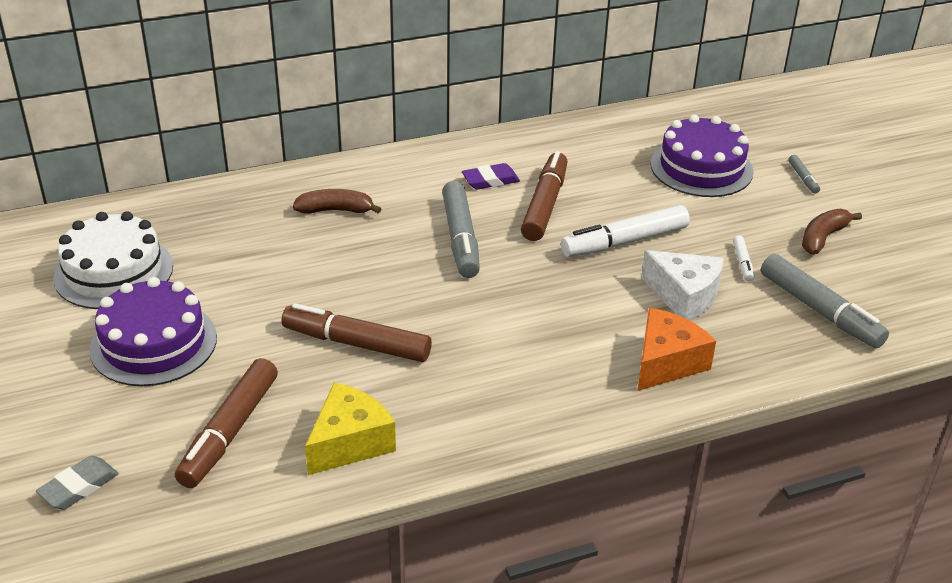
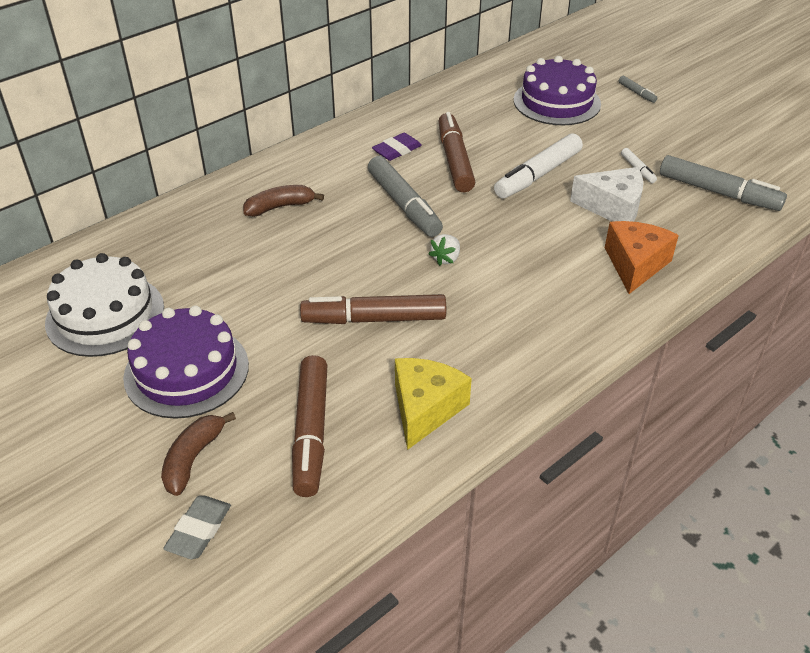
camera: 20 degrees left, 5 degrees up
(467, 303) = (446, 258): none -> white strawberry
(823, 238) = (682, 135): brown banana -> brown banana (193, 458)

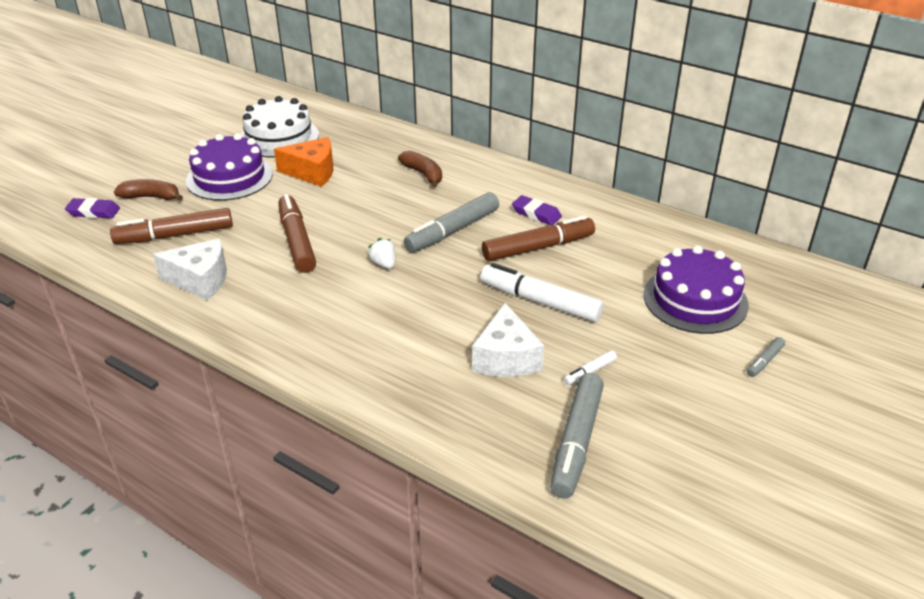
camera: 75 degrees right, 5 degrees down
(199, 530) = (93, 212): grey eraser -> purple eraser
(425, 409) = (200, 280): yellow cheese -> white cheese
(446, 258) = (384, 264): white strawberry -> white strawberry turned 45 degrees clockwise
(635, 265) = (412, 380): orange cheese -> orange cheese (312, 172)

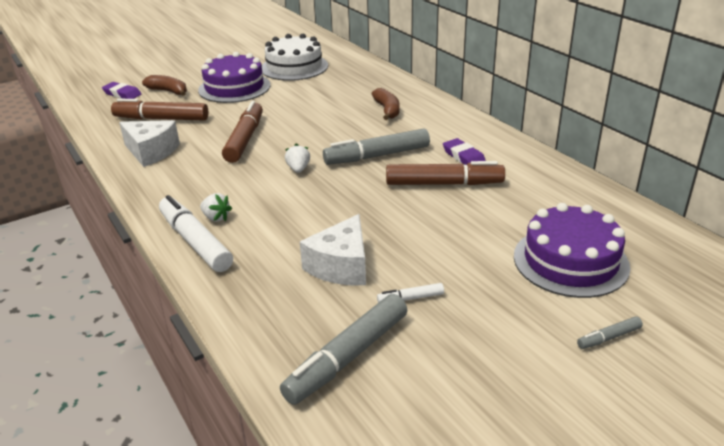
camera: 25 degrees right, 5 degrees down
(312, 172) = (299, 94): orange cheese -> none
(342, 340) = (216, 218): none -> white strawberry
(540, 301) = (411, 227): white marker -> white marker (195, 242)

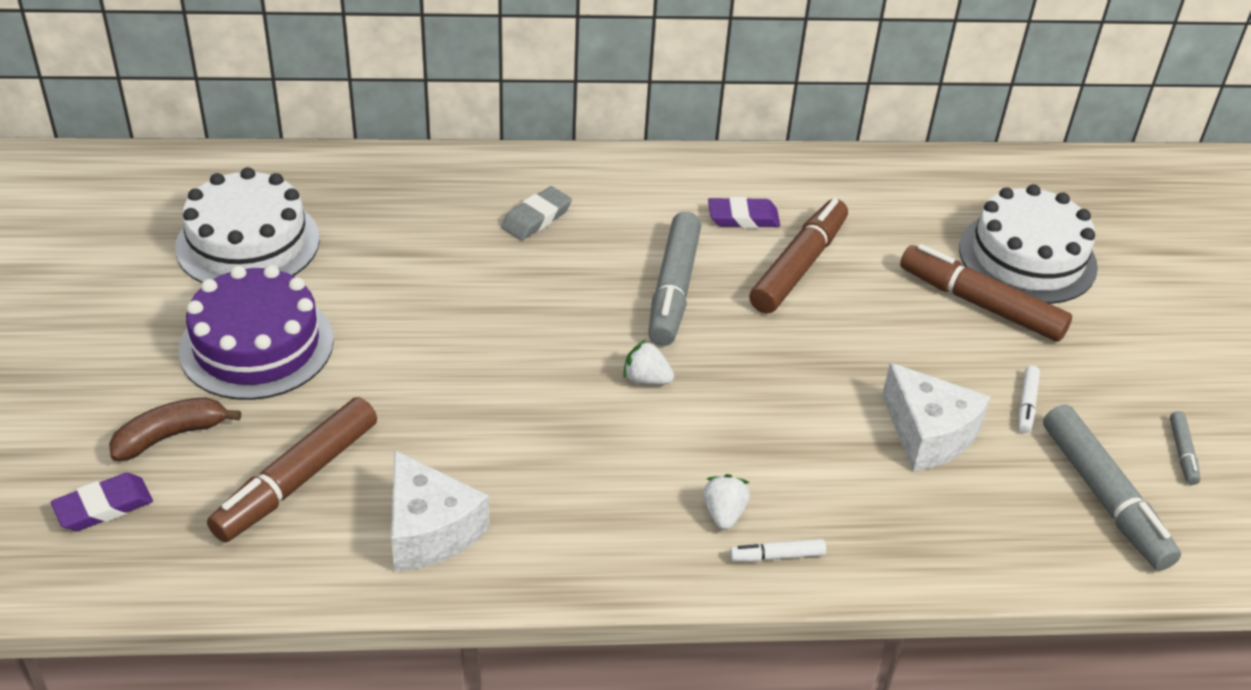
camera: 65 degrees left, 10 degrees up
(151, 152) = (429, 530): white cheese -> white cheese turned 90 degrees clockwise
(195, 242) = (777, 556): white marker -> white marker, size x0.46
(216, 218) = (723, 513): white strawberry -> white strawberry turned 60 degrees counterclockwise
(244, 139) = (490, 402): brown marker -> brown marker (981, 304)
(387, 110) = (536, 218): brown banana -> grey eraser
(570, 261) = (1027, 257): purple cake -> white cake
(609, 337) = (1161, 301): grey marker -> grey marker (1182, 452)

